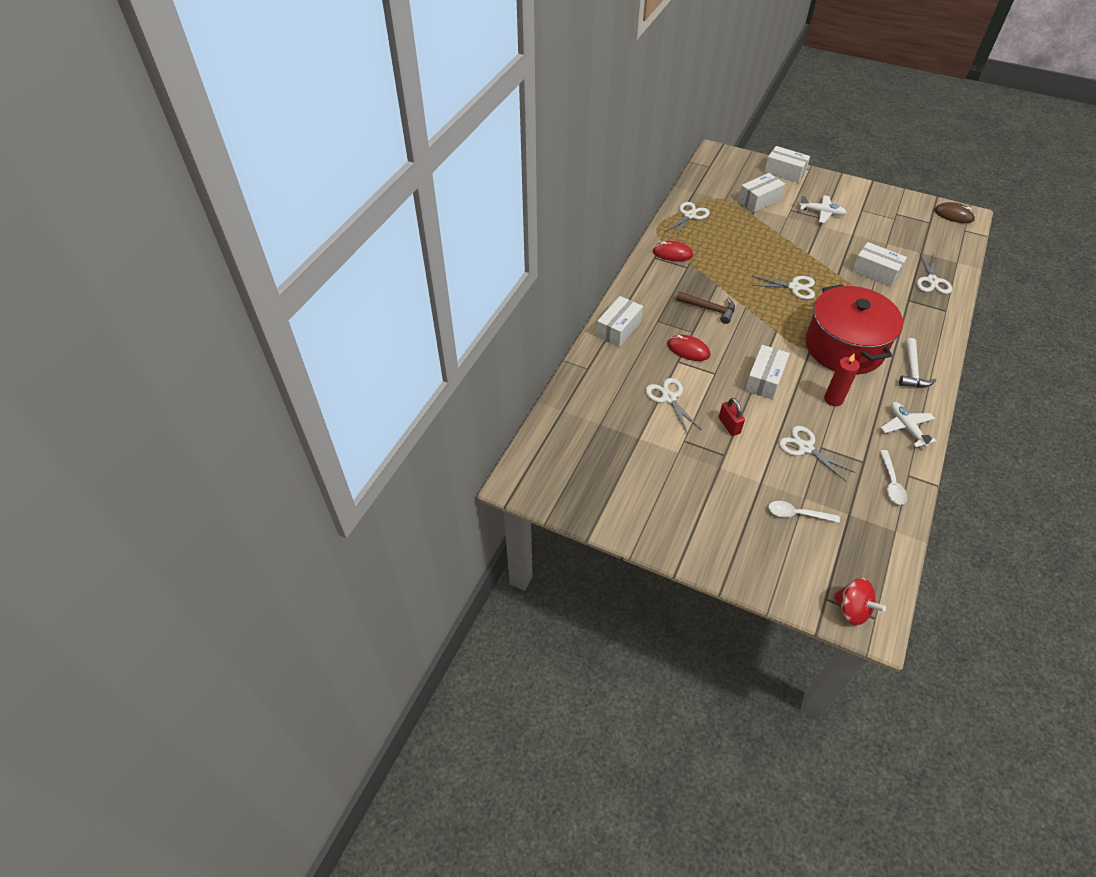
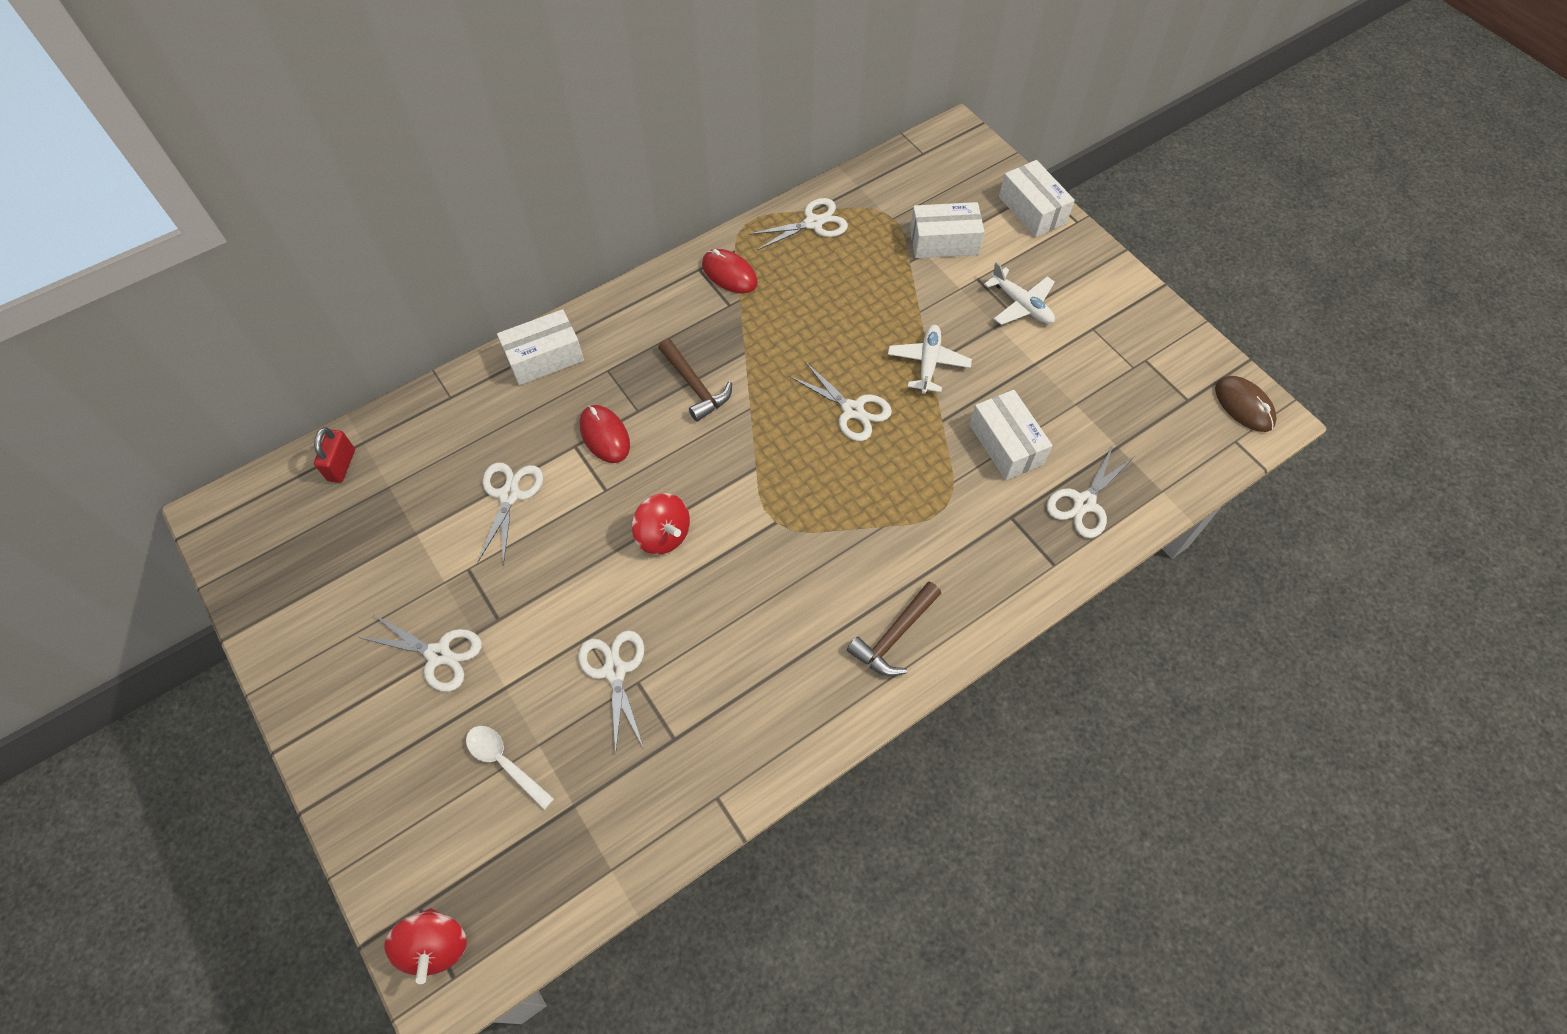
camera: 30 degrees right, 10 degrees up
(712, 485) = (439, 654): none -> white scissors
(729, 425) = (546, 579): red padlock -> red padlock (341, 465)
(764, 379) = (663, 535): white box -> red spinning top
(833, 399) = (729, 618): red candle -> none
(844, 347) = (830, 544): red pot -> none
(891, 483) = (680, 794): white spoon -> none
(906, 427) = (790, 721): white plane -> white plane (928, 363)
(912, 370) = (894, 636): white hammer -> brown hammer

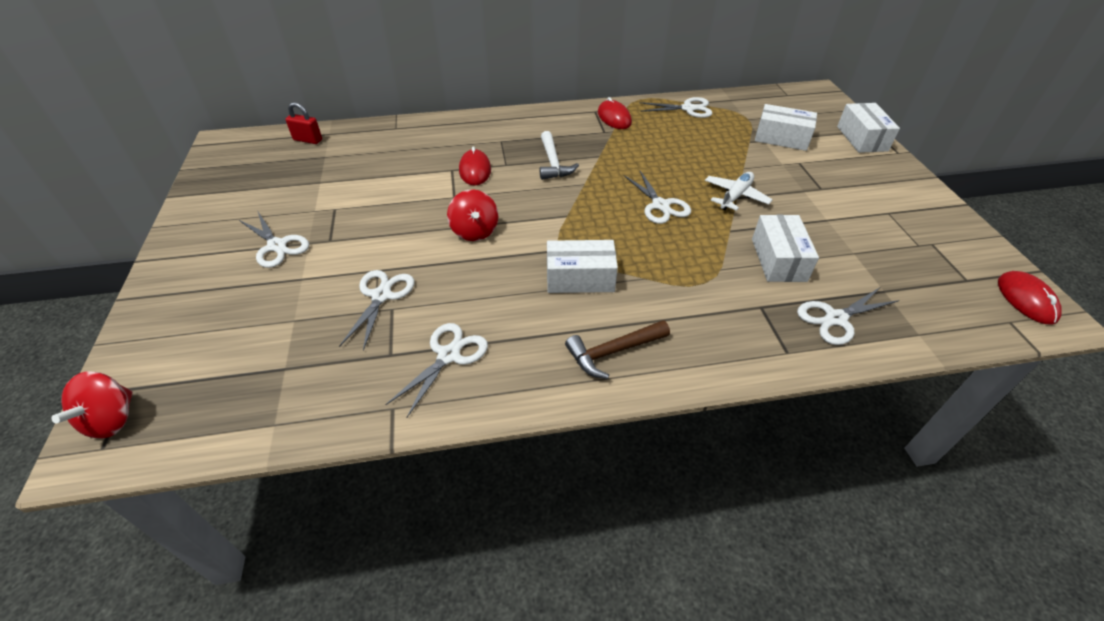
camera: 25 degrees right, 15 degrees down
(341, 465) = (308, 140): red padlock -> red padlock turned 75 degrees clockwise
(504, 762) = (262, 322): white spoon -> none
(509, 495) = (391, 181): white scissors -> white scissors (448, 355)
(544, 357) = (466, 125): white box -> white box (580, 278)
(695, 386) = (553, 163): brown hammer -> white hammer
(1021, 305) = (830, 184): white plane -> none
(1244, 405) = (1026, 299): brown mouse -> red mouse

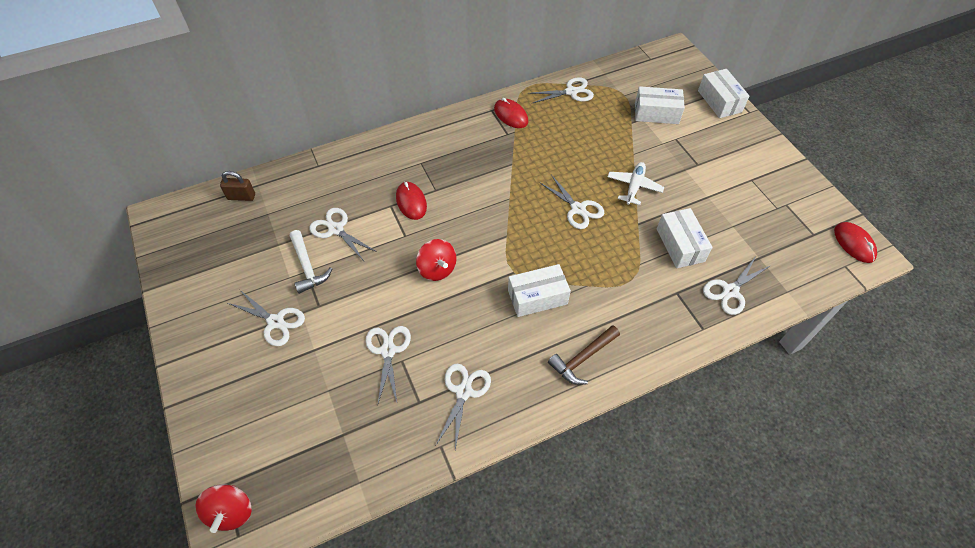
camera: 15 degrees left, 10 degrees up
(308, 140) = (241, 197): red padlock -> brown padlock
(384, 179) = (335, 229): none -> white scissors
(553, 163) = (475, 180): white hammer -> white hammer (307, 267)

